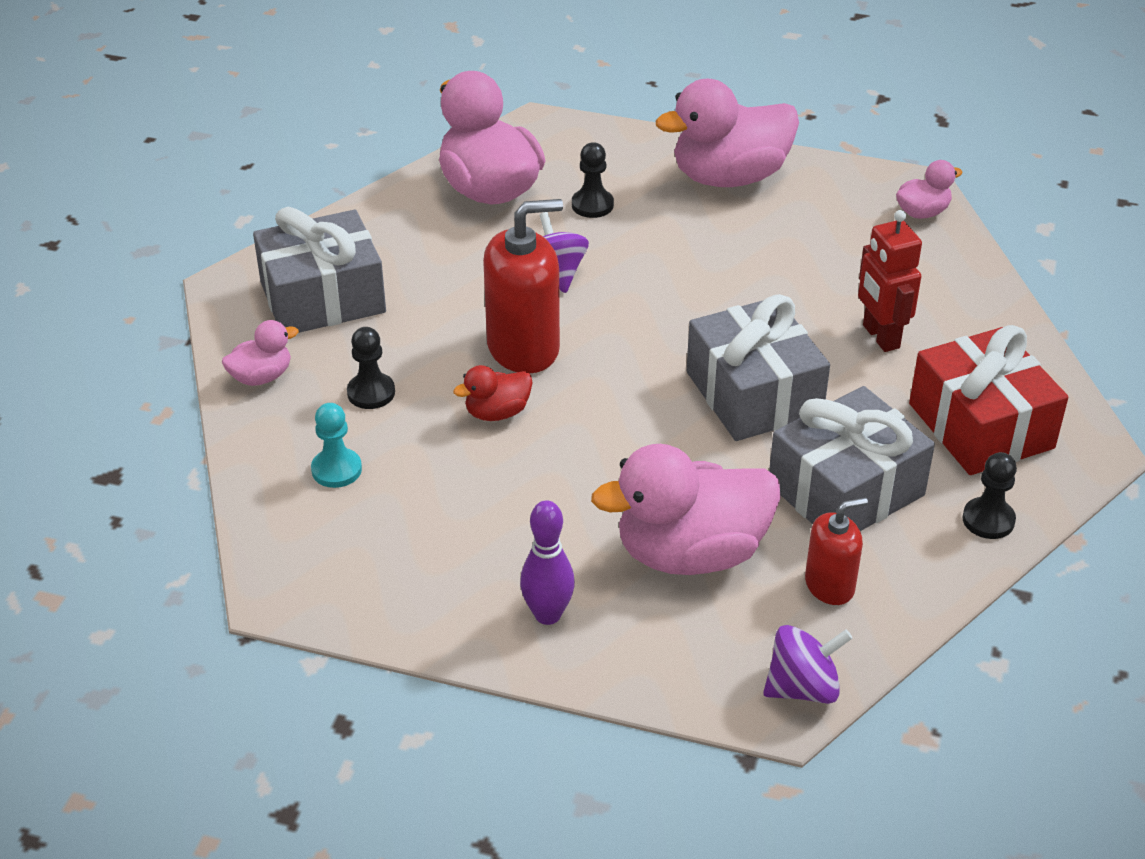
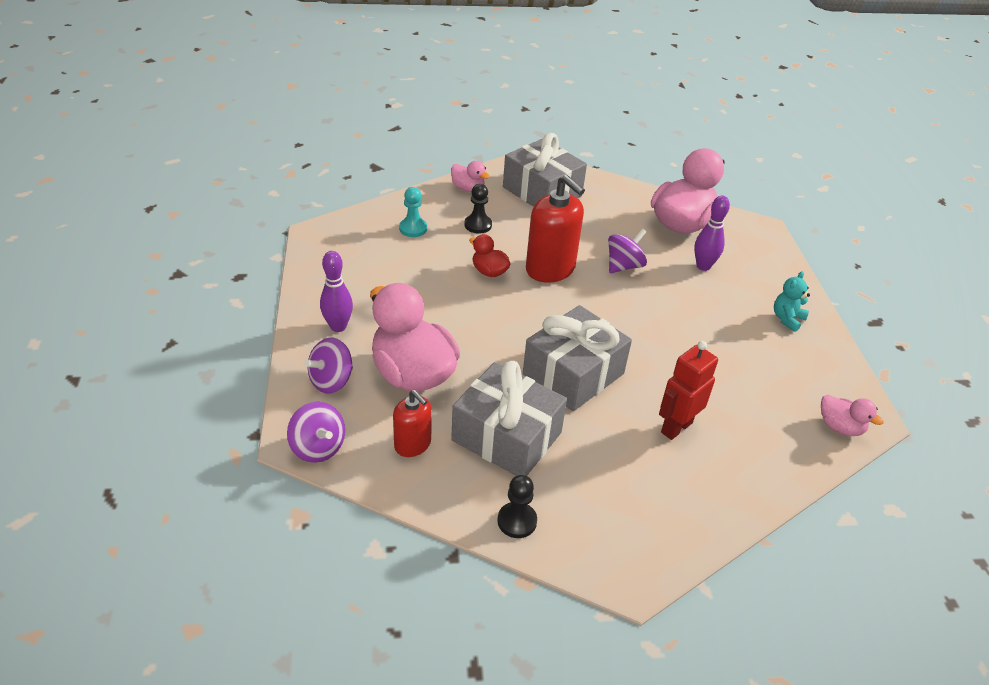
camera: 65 degrees right, 0 degrees up
(592, 205) = (703, 266): black pawn -> purple bowling pin
(670, 647) = (331, 381): none -> purple spinning top
(729, 177) = (787, 319): pink duck -> turquoise teddy bear
(981, 426) = (616, 501): red gift -> none

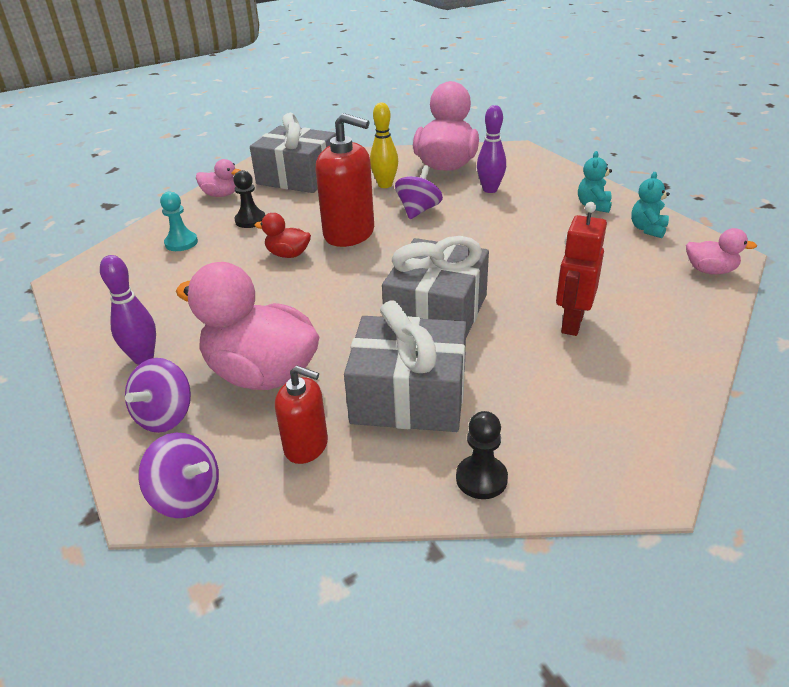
camera: 20 degrees left, 5 degrees down
(612, 227) = (385, 185): none -> yellow bowling pin
(817, 363) = (647, 229): none -> turquoise teddy bear

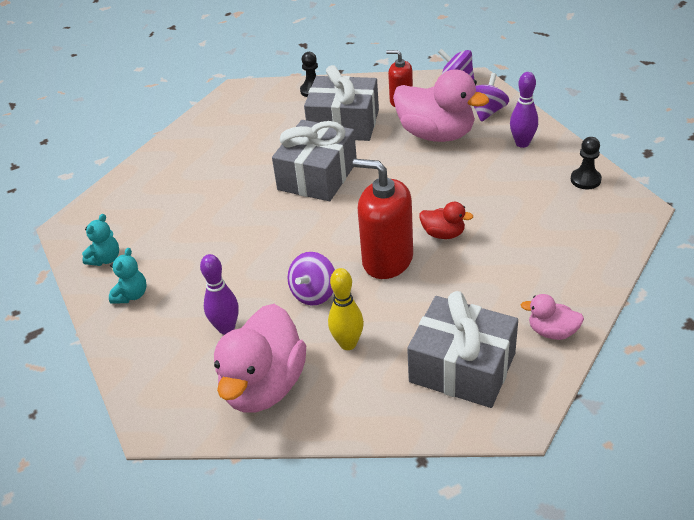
camera: 175 degrees left, 5 degrees up
(181, 243) = (557, 251): turquoise pawn -> none
(250, 220) = (497, 283): black pawn -> black pawn (585, 180)
(571, 323) = (226, 168): red robot -> none
(710, 270) = (95, 211): pink duck -> none

